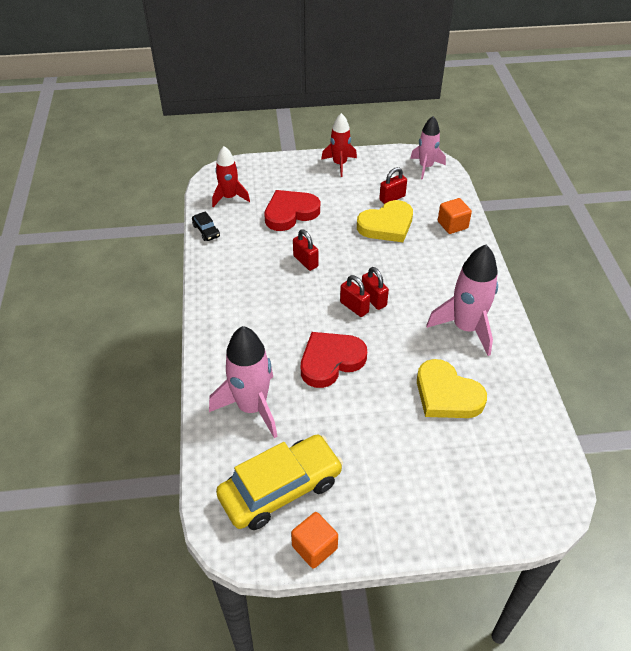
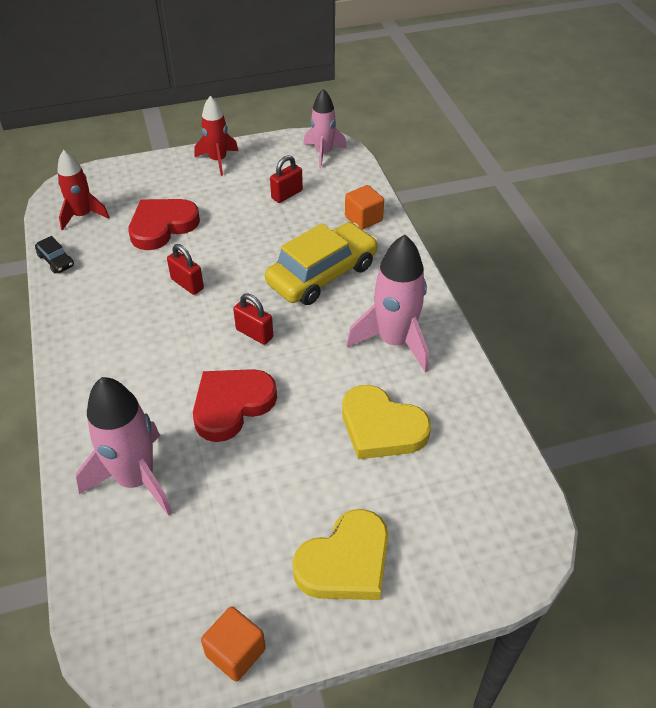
camera: 10 degrees left, 0 degrees up
(280, 489) = (183, 581): yellow car -> yellow car (322, 274)
(373, 299) = (277, 321): red padlock -> none
(386, 225) = (284, 228): yellow heart -> yellow heart (345, 562)

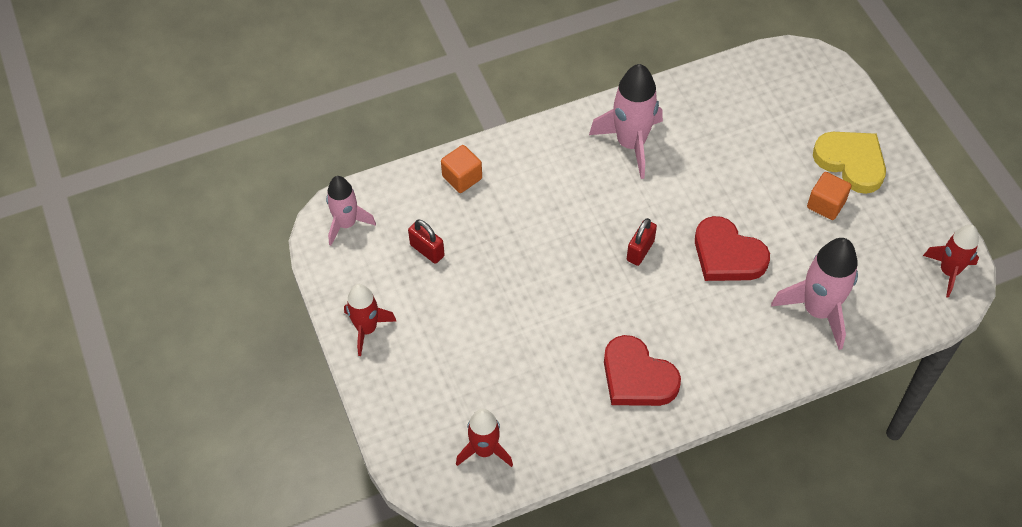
camera: 95 degrees left, 10 degrees up
(56, 260) = (565, 455): black car -> none
(146, 648) = (948, 271): none -> red rocket
(162, 226) = (494, 362): red heart -> red heart (637, 377)
(187, 284) = (582, 319): red padlock -> none
(235, 652) = (935, 218): orange cube -> orange cube (826, 204)
(322, 274) = (551, 205): yellow car -> none
(381, 427) = (727, 148): yellow heart -> none

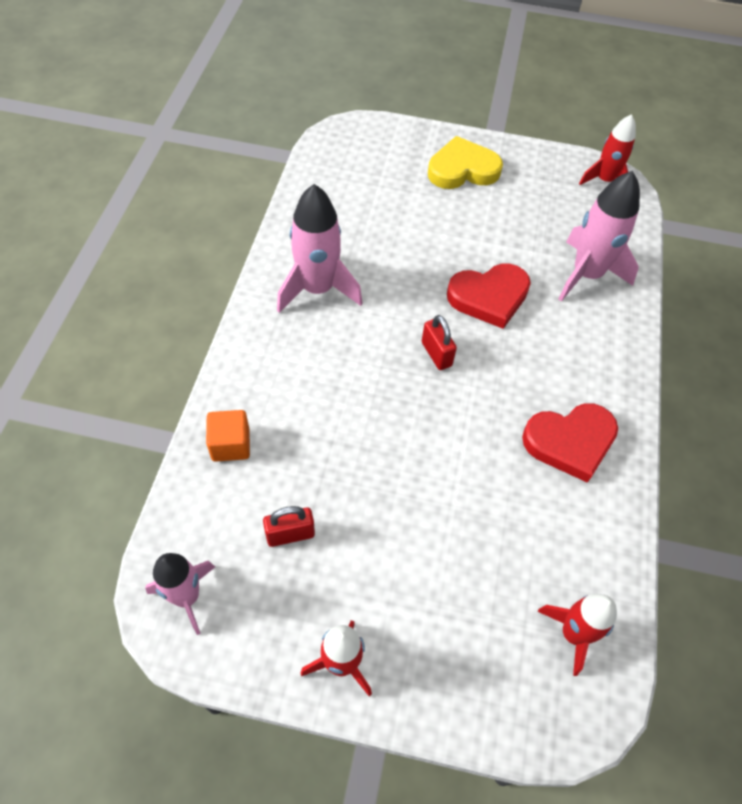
camera: 60 degrees left, 0 degrees up
(826, 204) = (489, 207): orange cube -> none

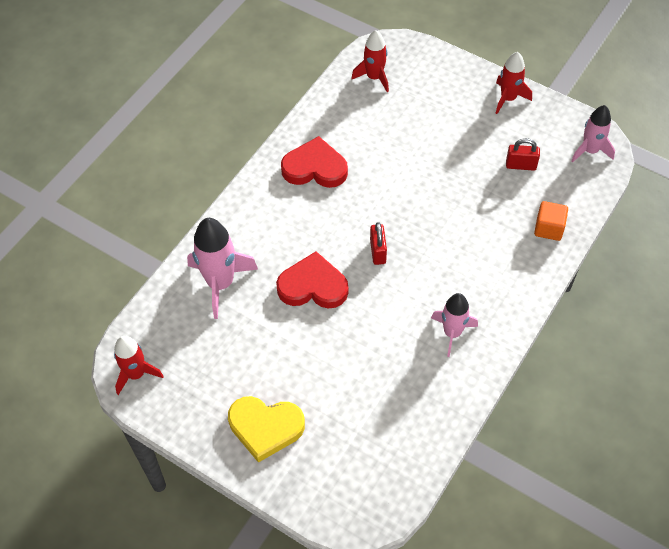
camera: 155 degrees left, 0 degrees up
(317, 289) = (452, 333): pink rocket -> pink rocket, size x0.65

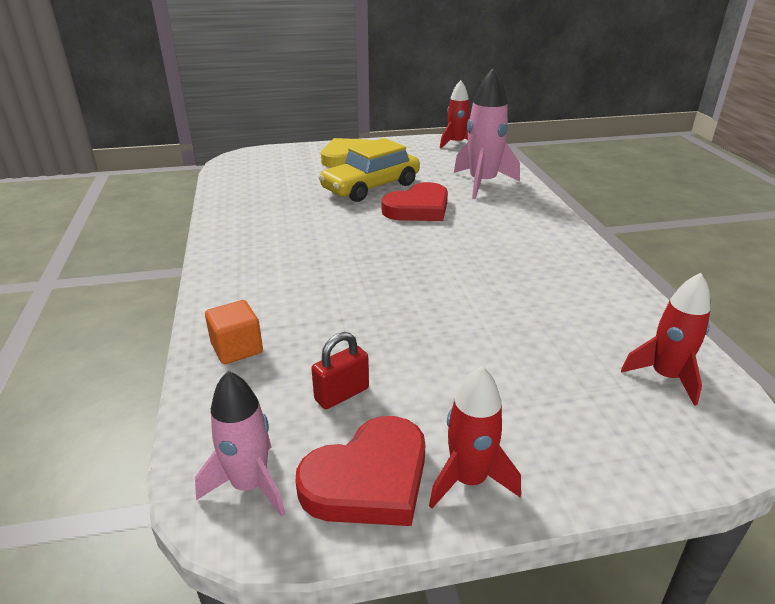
camera: 135 degrees right, 25 degrees down
(309, 348) = (371, 187): none -> yellow car
(315, 168) = (549, 264): red heart -> red heart (368, 479)
(378, 251) = (399, 245): red padlock -> none
(452, 333) = (267, 235): pink rocket -> none

